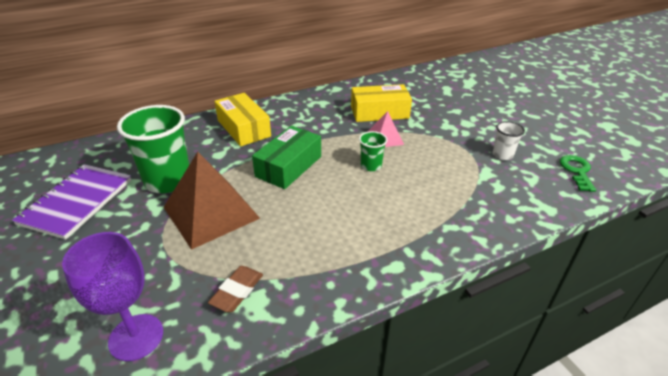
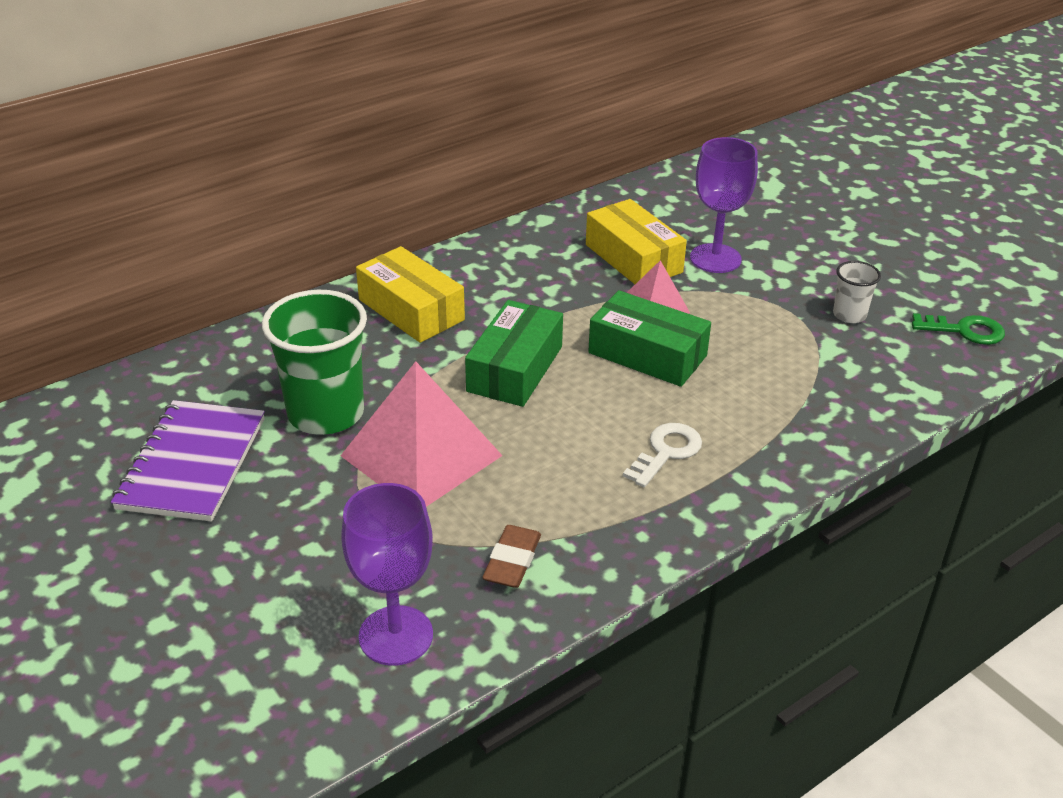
camera: 10 degrees left, 0 degrees up
(211, 212) = (421, 455): brown pyramid -> pink pyramid
(364, 228) = (666, 452): none -> white key
(371, 166) = (647, 354): green cup -> green box
(379, 112) = (633, 258): yellow box -> yellow box turned 75 degrees clockwise
(427, 116) = (715, 258): none -> purple goblet
(576, 171) = (964, 330): green key -> green key turned 105 degrees clockwise

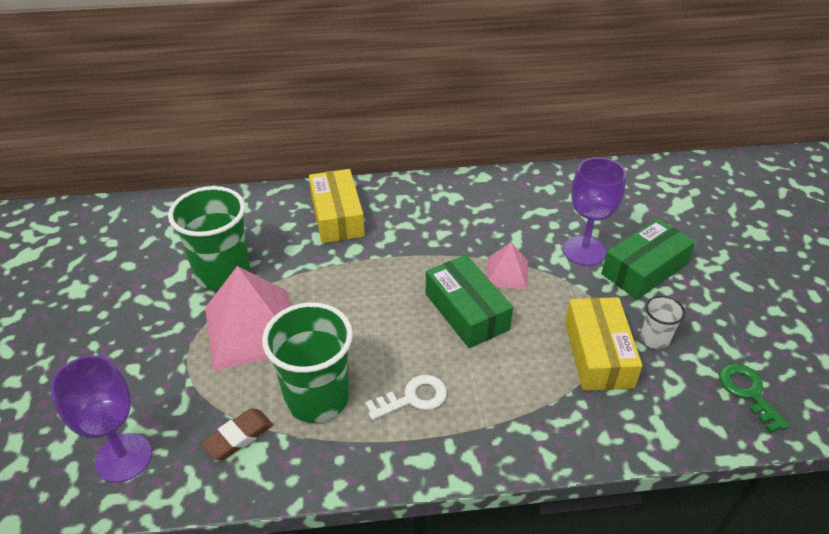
camera: 30 degrees right, 5 degrees up
(192, 463) = (122, 277): purple notebook -> none
(515, 369) = (365, 287): green box -> green box (644, 269)
(564, 491) = (317, 398): none -> green cup
(633, 258) = (521, 229): yellow box -> yellow box (598, 354)
(964, 330) = (748, 392): green key -> green key turned 150 degrees counterclockwise

